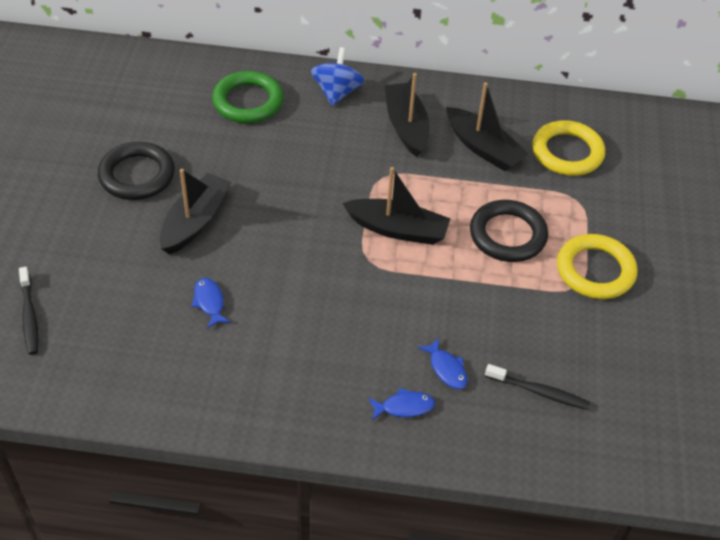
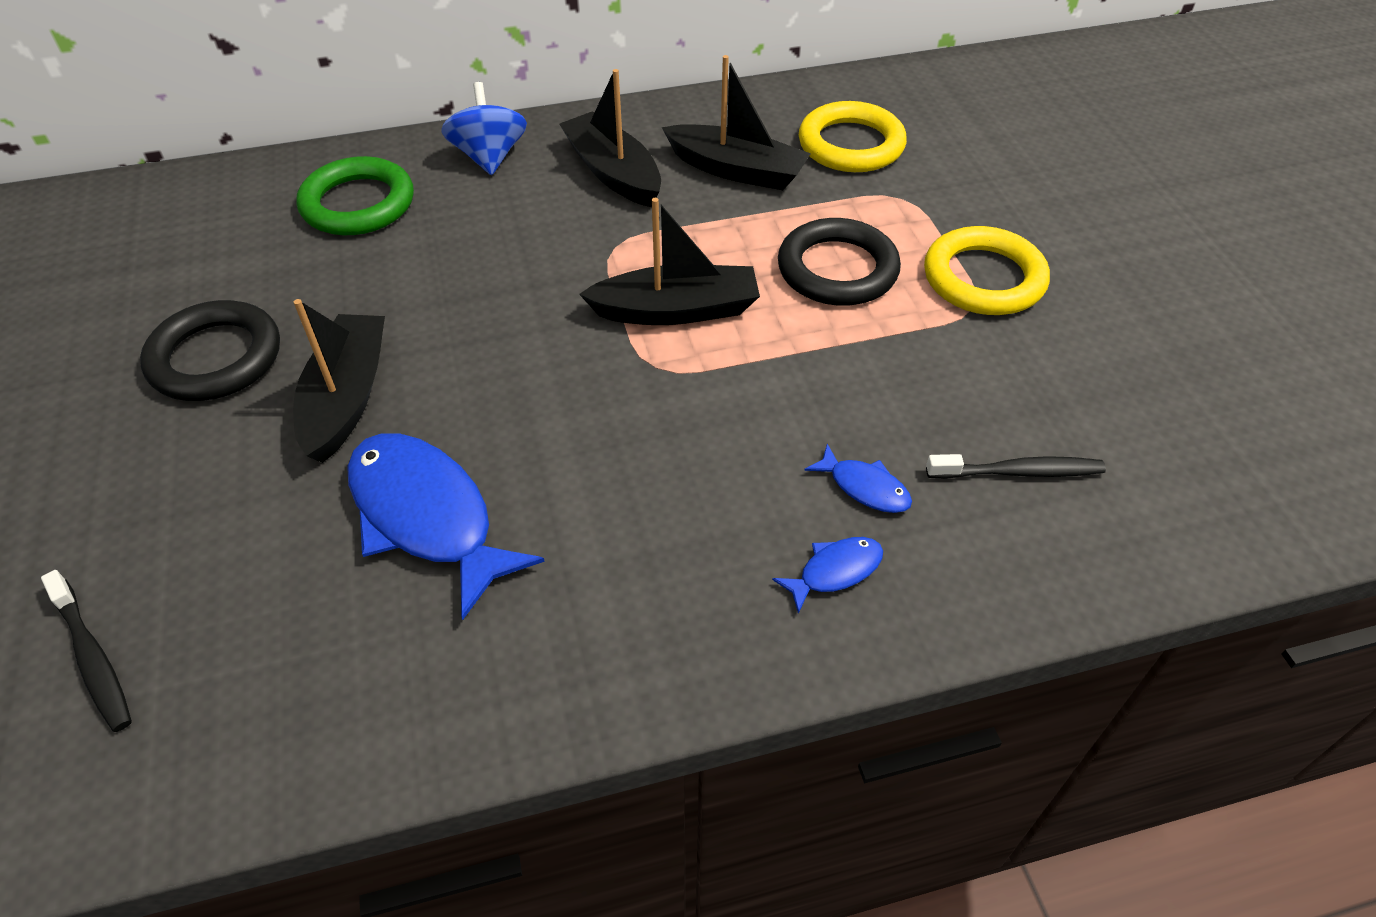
camera: 20 degrees left, 0 degrees up
(209, 302) = (427, 517): blue fish -> blue fish, size x2.17

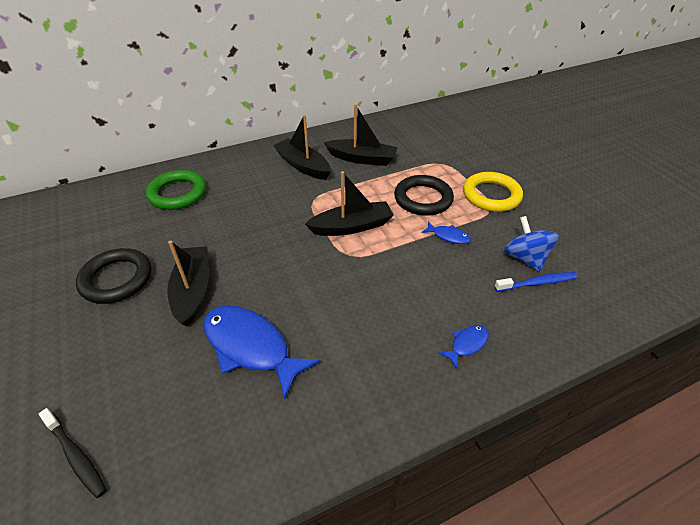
camera: 10 degrees left, 5 degrees down
(489, 157) = (240, 164): blue spinning top -> blue spinning top (525, 258)
(851, 145) = (412, 142): yellow ring -> none
(864, 487) = (468, 300): blue fish -> blue fish (448, 236)
(1018, 472) = (537, 283): black toothbrush -> blue toothbrush

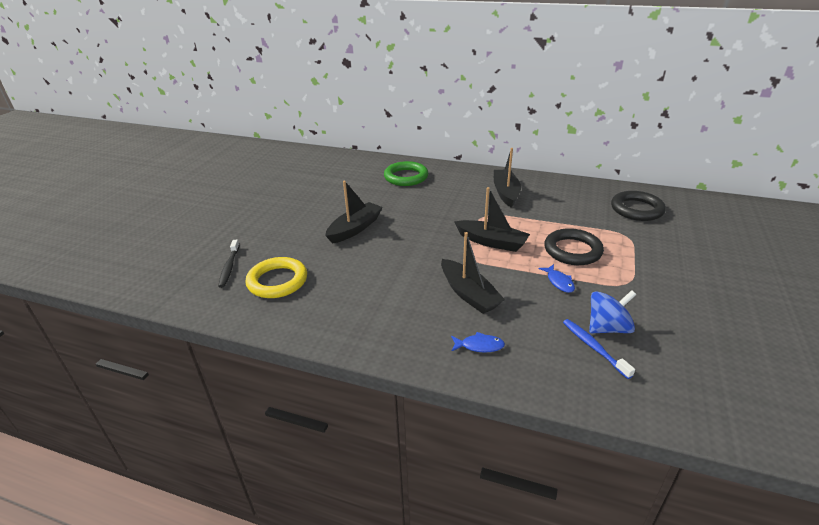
camera: 45 degrees right, 10 degrees down
(117, 279) = (326, 205): black ring -> black ring (636, 209)
(251, 347) = (350, 270): blue fish -> none
(362, 159) = (558, 206): black boat -> black boat (469, 294)
(491, 195) = (641, 275): yellow ring -> yellow ring (277, 281)
(525, 258) = (607, 328): blue spinning top -> blue spinning top turned 45 degrees clockwise
(537, 283) = (593, 347): blue toothbrush -> blue toothbrush turned 150 degrees counterclockwise

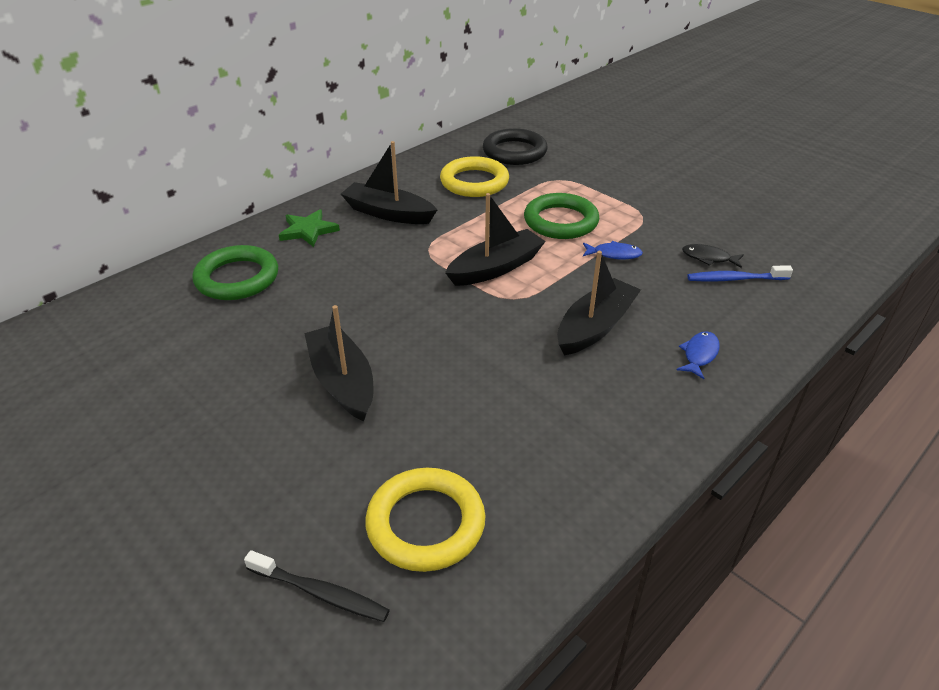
camera: 65 degrees left, 5 degrees up
(462, 178) = (308, 230): none -> green star
(469, 294) = (595, 327): black boat -> black boat turned 45 degrees counterclockwise
(572, 250) = (561, 221): black ring -> green ring
(576, 207) = (474, 182): none -> yellow ring
(607, 328) = (708, 258): blue spinning top -> black fish

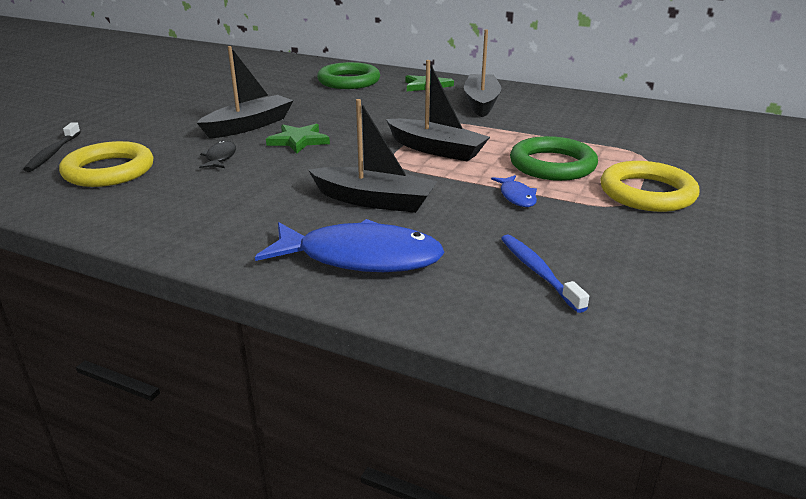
camera: 70 degrees right, 10 degrees down
(419, 349) = (298, 141): none -> green star
(474, 182) = (578, 122): yellow ring -> yellow ring (647, 193)
(514, 152) = (667, 129): black ring -> none
(699, 355) = (360, 258): blue fish -> blue fish, size x2.17
(708, 258) = (570, 251): black fish -> black fish (220, 157)

